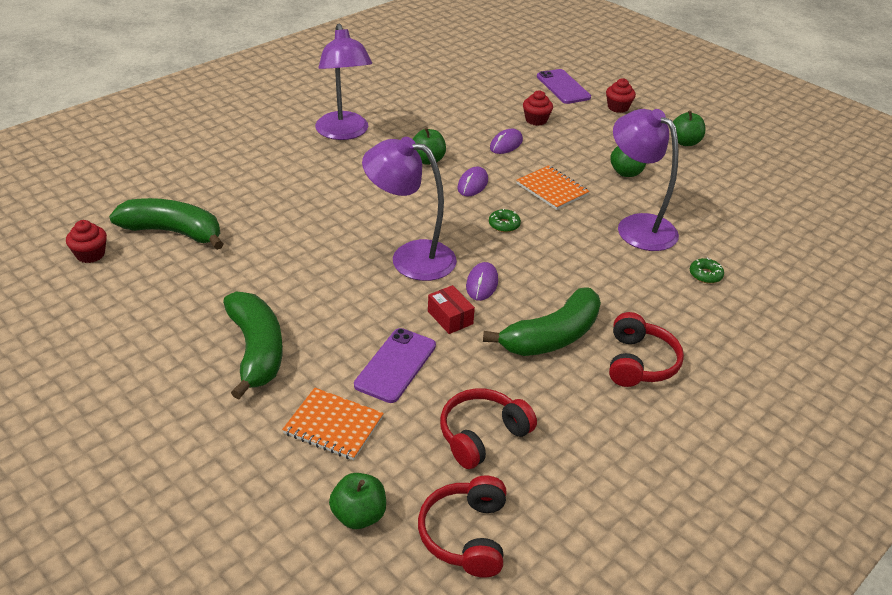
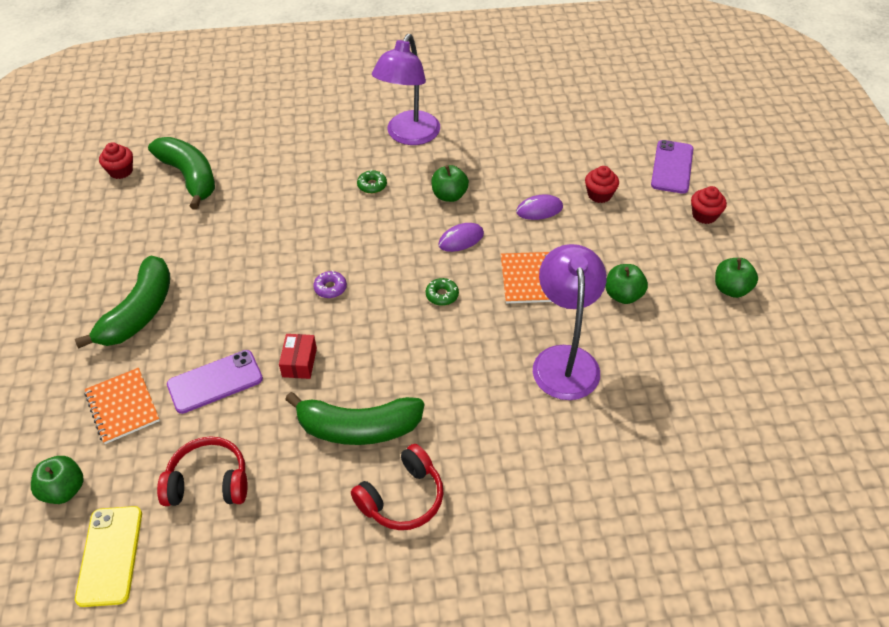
camera: 40 degrees right, 10 degrees up
(410, 257) = (330, 288): purple lamp -> purple donut
(466, 535) = (110, 555): red headphones -> yellow phone
(482, 284) = (359, 344): purple mouse -> none
(705, 275) = (570, 448): green donut -> green donut (372, 185)

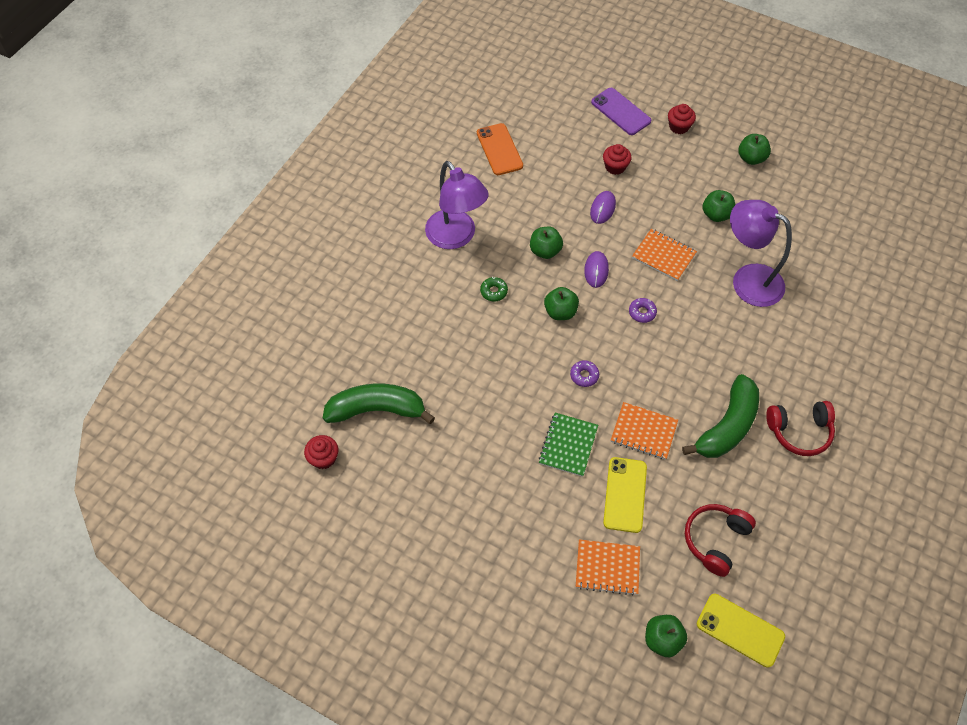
camera: 55 degrees left, 10 degrees up
(139, 312) = (514, 515): green banana -> none
(215, 381) = (625, 494): purple phone -> yellow phone
(242, 313) = (568, 445): none -> green notebook
(299, 362) = (643, 432): red box -> orange notebook
(389, 238) = (560, 312): none -> green apple
(402, 498) = (799, 431): red headphones -> red headphones turned 90 degrees clockwise
(442, 295) = (642, 312): green donut -> purple donut
(533, 114) = (499, 149): none -> orange phone

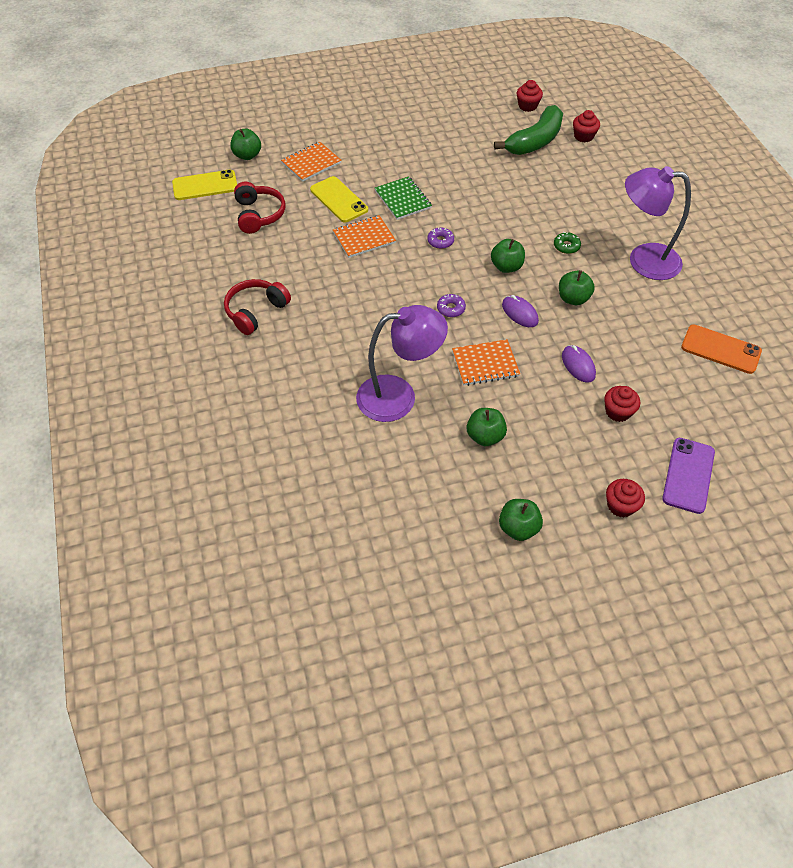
camera: 135 degrees right, 5 degrees down
(330, 378) = (583, 136): none -> red cupcake
(620, 112) = (688, 475): purple phone -> purple phone turned 75 degrees counterclockwise
(727, 426) = (311, 279): green banana -> none

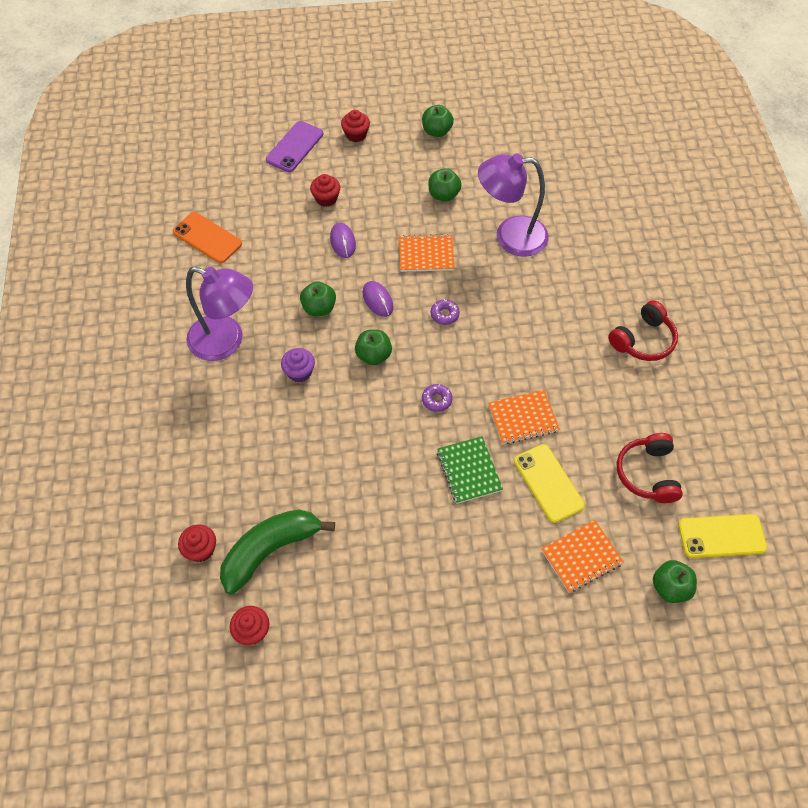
camera: 170 degrees left, 5 degrees up
(566, 246) = (299, 372): green donut -> purple cupcake

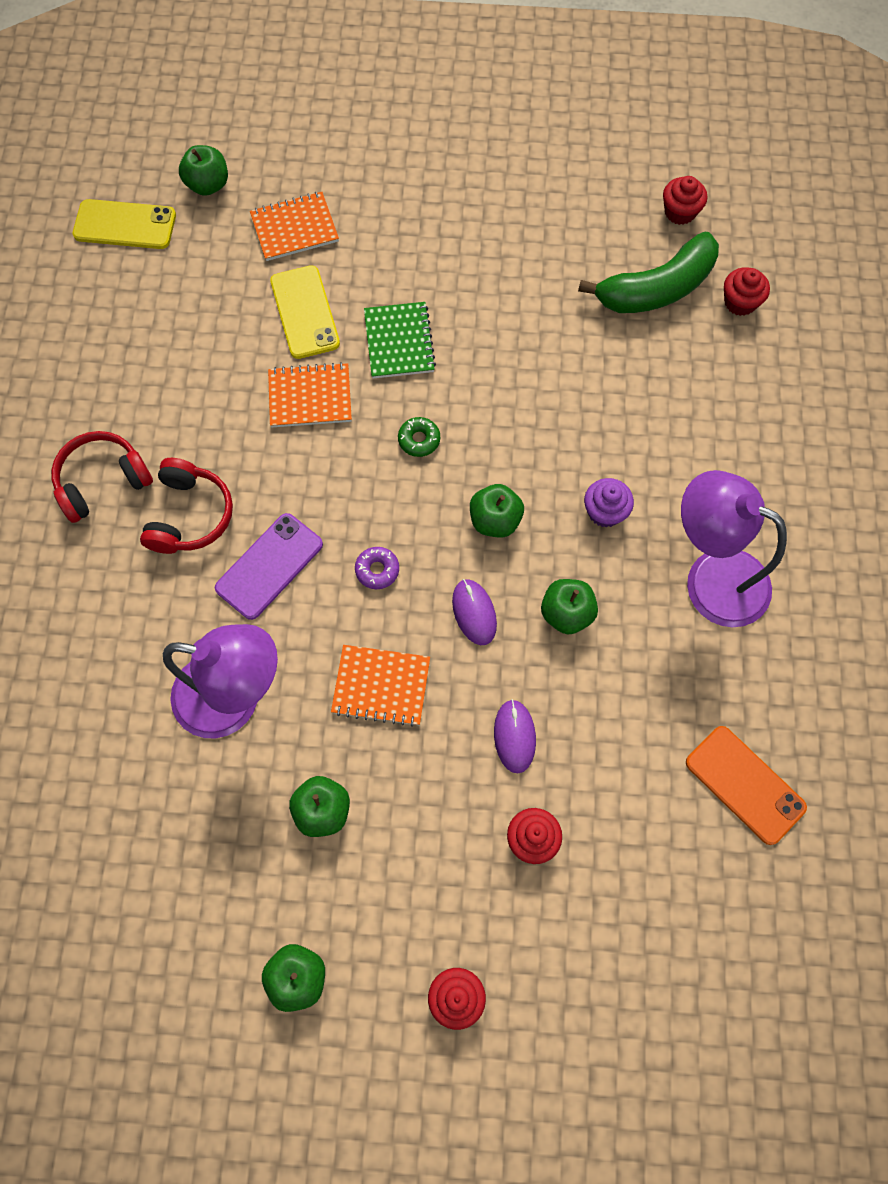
camera: 170 degrees left, 10 degrees up
(295, 147) = (579, 984): purple phone -> purple phone (269, 566)
(436, 400) = (419, 440): purple donut -> green donut
(647, 473) = (178, 304): red headphones -> red headphones (190, 515)

